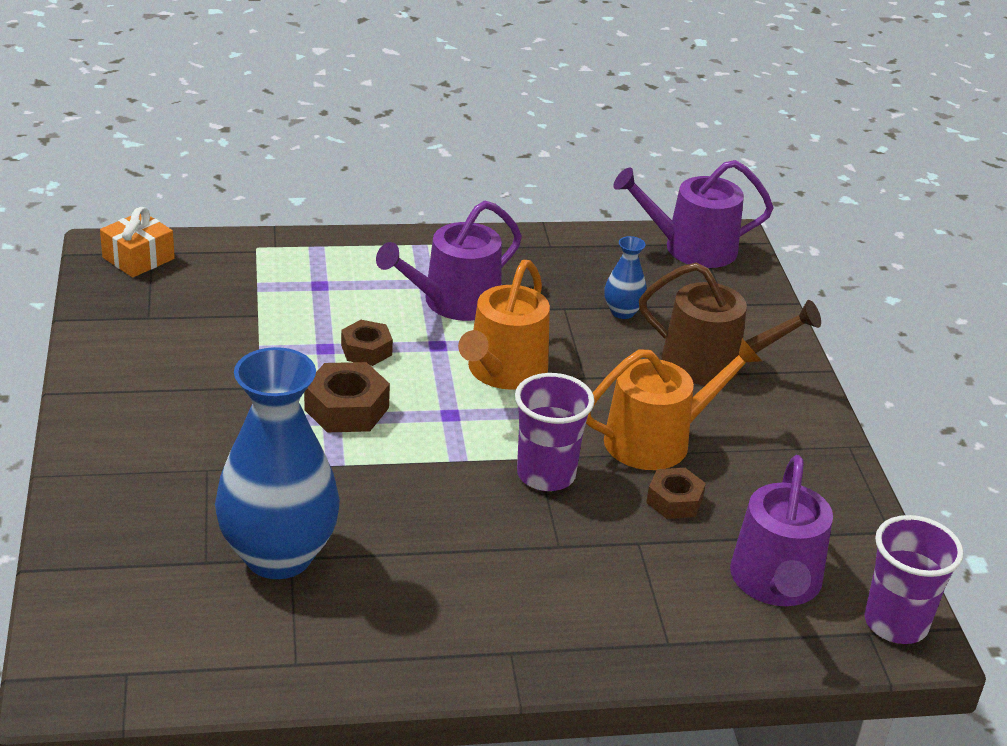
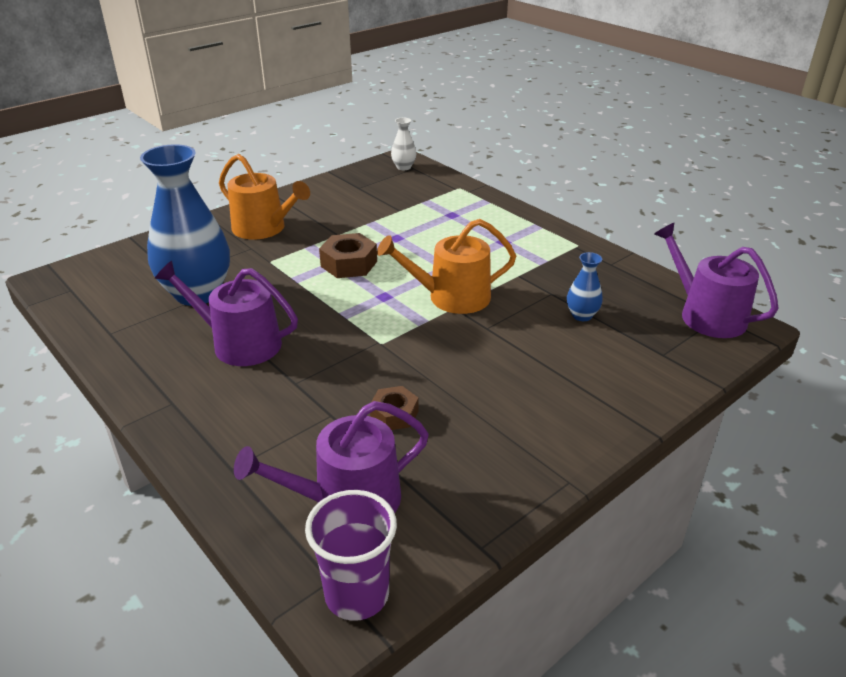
camera: 60 degrees right, 0 degrees up
(138, 258) = (403, 167): orange gift -> white vase
(366, 350) = (411, 249): brown nut -> none
(453, 302) = (497, 256): purple watering can -> purple watering can (239, 343)
(546, 475) = (363, 351): purple cup -> none
(657, 440) = (455, 382): orange watering can -> orange watering can (264, 228)
(712, 364) = (579, 374): brown watering can -> none

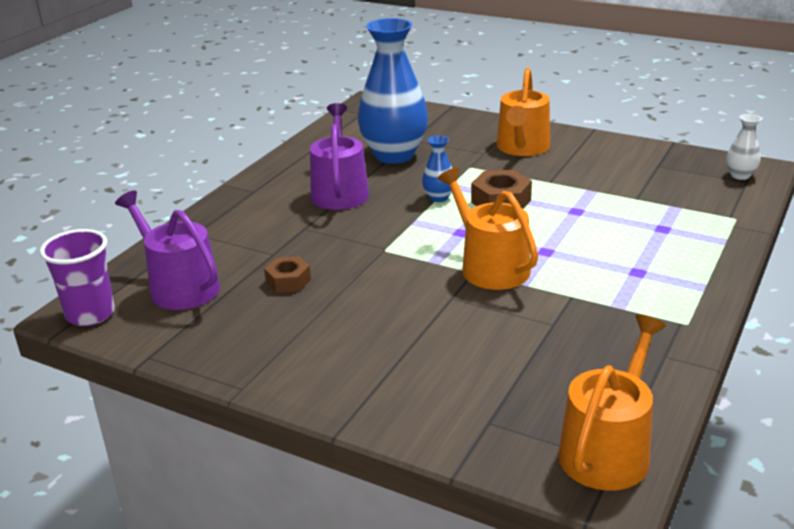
camera: 70 degrees right, 5 degrees down
(582, 315) = (523, 352): blue vase -> blue vase (438, 197)
(706, 315) = (608, 449): purple watering can -> orange watering can

